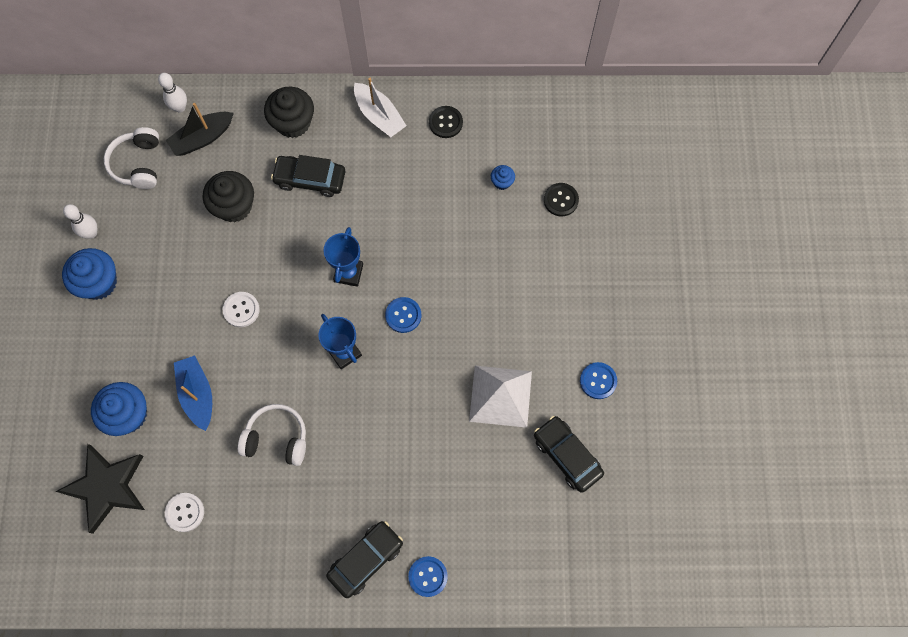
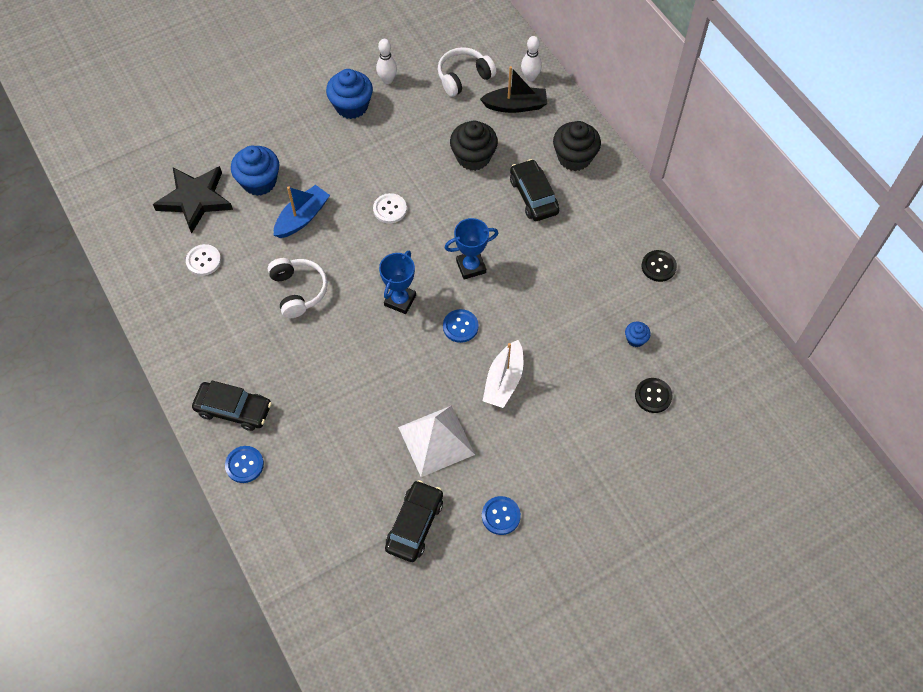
camera: 60 degrees right, 10 degrees down
(202, 138) = (515, 106): black boat -> black boat turned 150 degrees clockwise
(379, 116) = (627, 214): white boat -> white boat (504, 381)

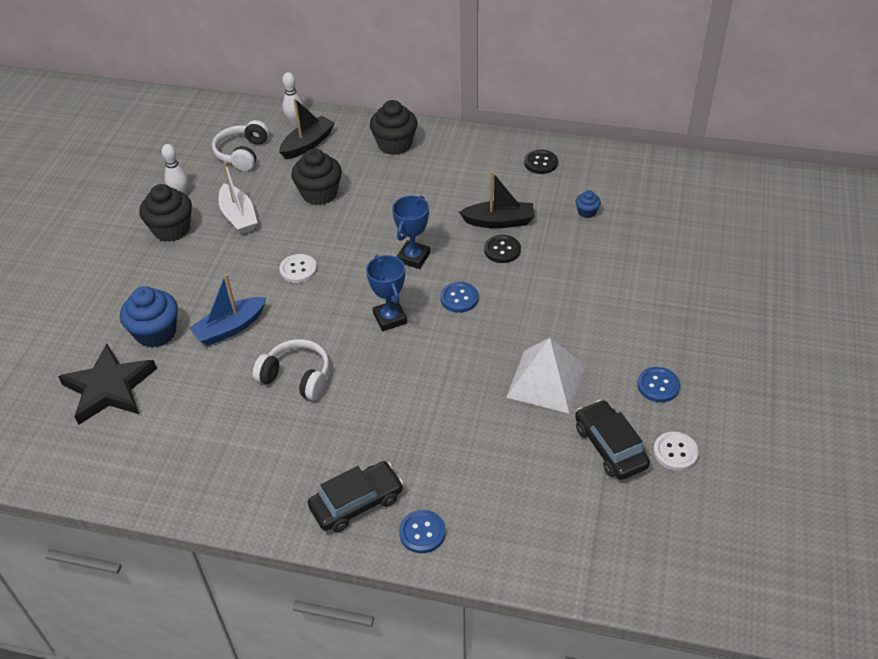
camera: 45 degrees left, 15 degrees down
(203, 261) = (179, 423): white button -> white button (675, 452)
(302, 218) = (230, 328): blue boat -> blue boat turned 120 degrees counterclockwise
(351, 106) = (171, 229): blue cupcake -> black cupcake
(504, 381) = (538, 305): white boat -> white boat (238, 216)
(533, 196) = (398, 185): black car -> none
(563, 290) = (499, 221): none -> black boat
(653, 396) = (644, 233): black button -> black button (502, 250)

